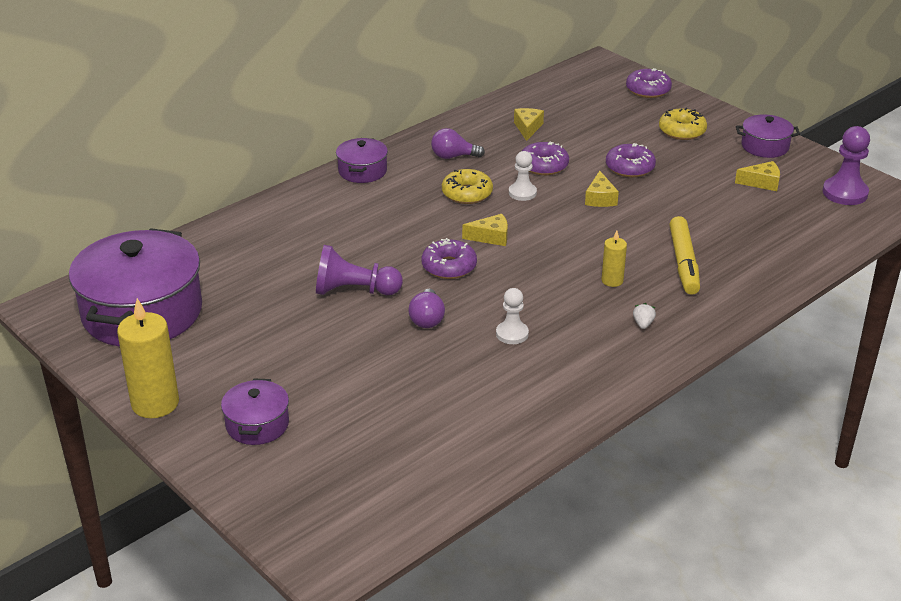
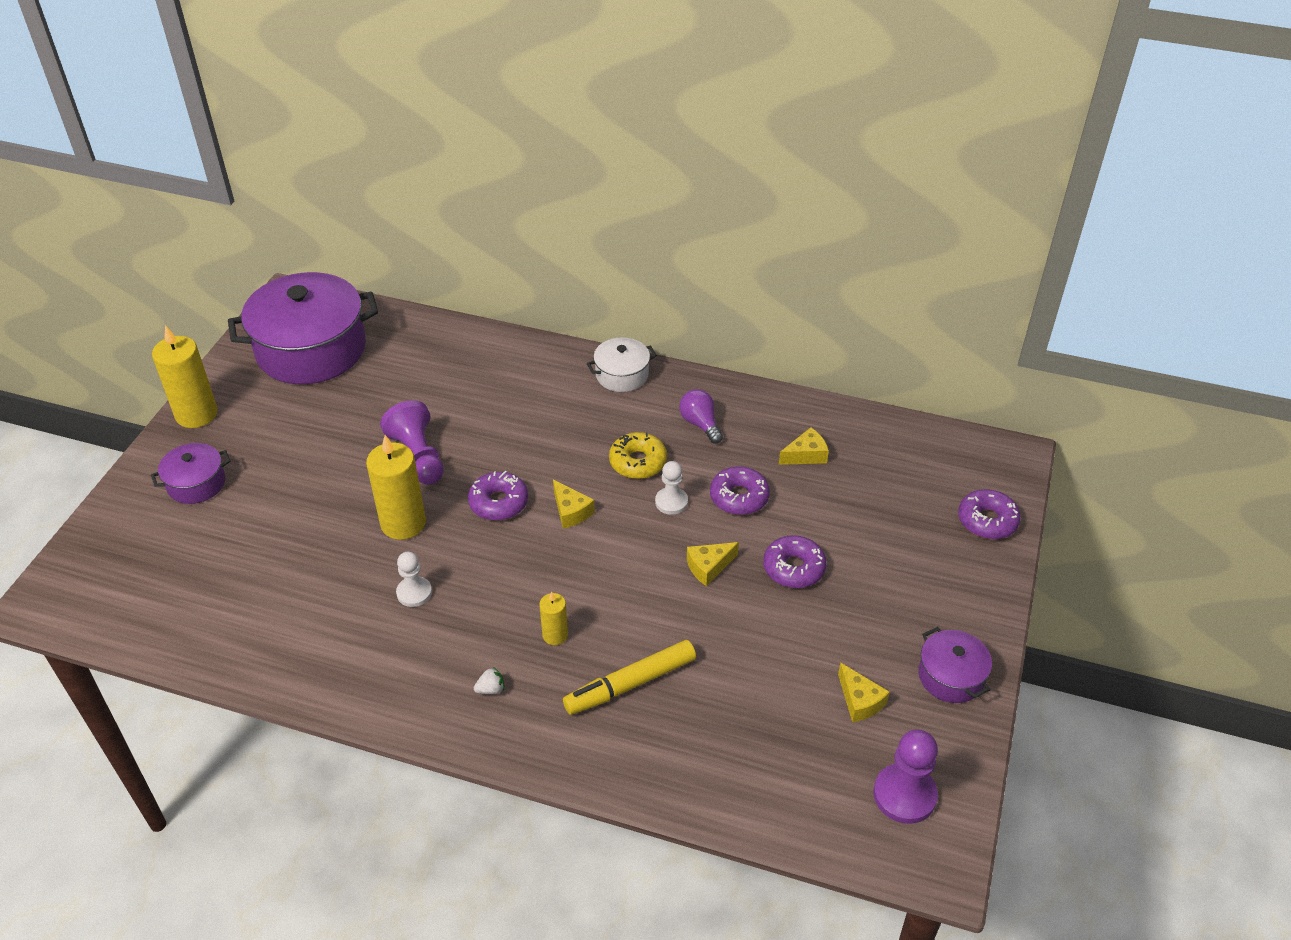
camera: 60 degrees right, 10 degrees up
(362, 171) = (622, 375): purple pot -> white pot
(427, 319) = (403, 523): purple light bulb -> yellow candle
(682, 131) = (917, 585): yellow donut -> none

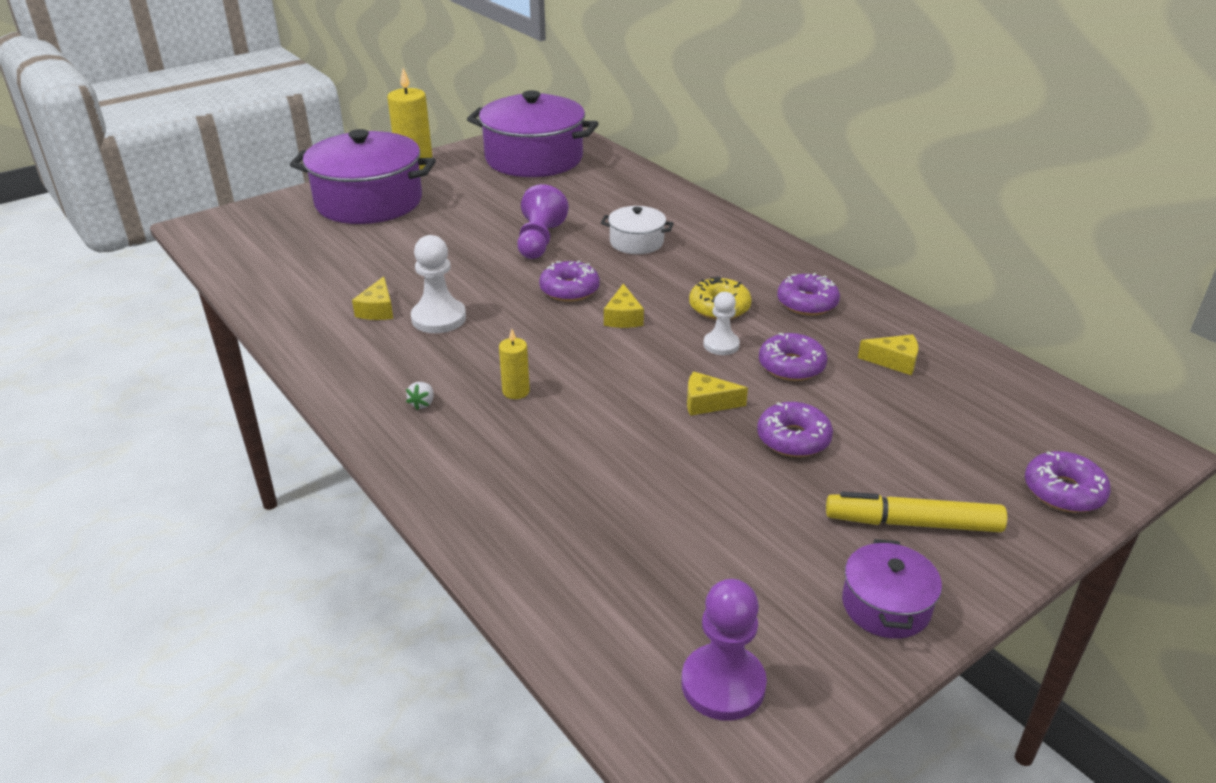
camera: 35 degrees right, 10 degrees down
(196, 483) = (369, 202): purple pot -> purple pot, size x2.10
(403, 523) = (481, 274): yellow candle -> none
(414, 593) = (439, 318): white pawn -> white pawn, size x1.57
(491, 689) = (422, 403): white strawberry -> white strawberry turned 90 degrees clockwise
(622, 375) = (767, 248): white pot -> white pot (636, 242)
(630, 684) = (541, 454): yellow marker -> yellow marker (913, 523)
(700, 424) = (807, 303): purple light bulb -> purple donut
(860, 701) = (756, 575): yellow cheese -> yellow cheese (378, 310)

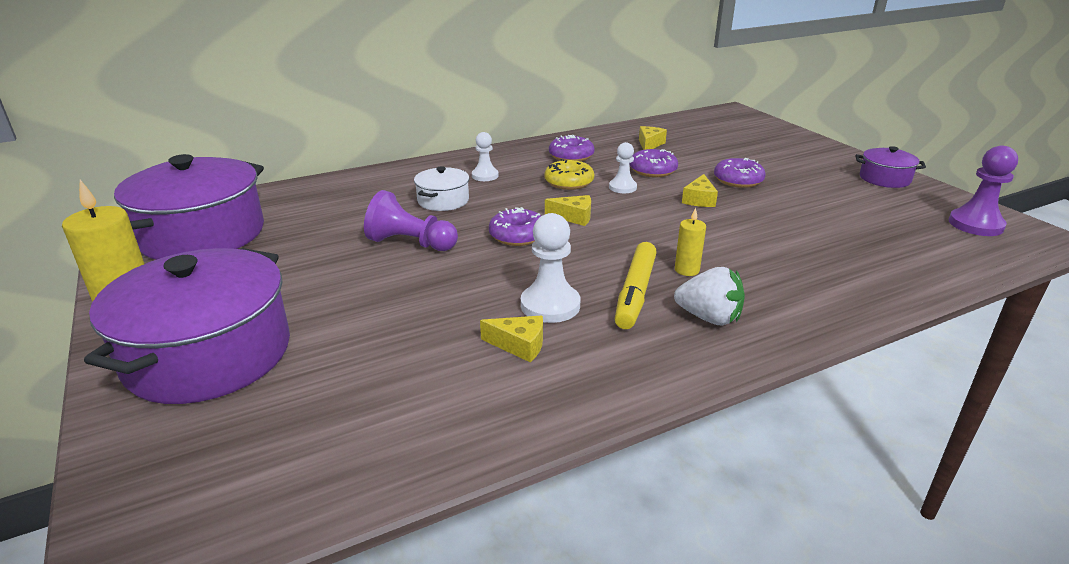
camera: 80 degrees left, 5 degrees down
(422, 403) = (709, 318): white strawberry -> white strawberry, size x2.10
(712, 255) = (485, 176): none -> white pawn
(913, 523) = (812, 163): yellow marker -> yellow marker (635, 293)
(1063, 491) = (772, 130): purple donut -> none

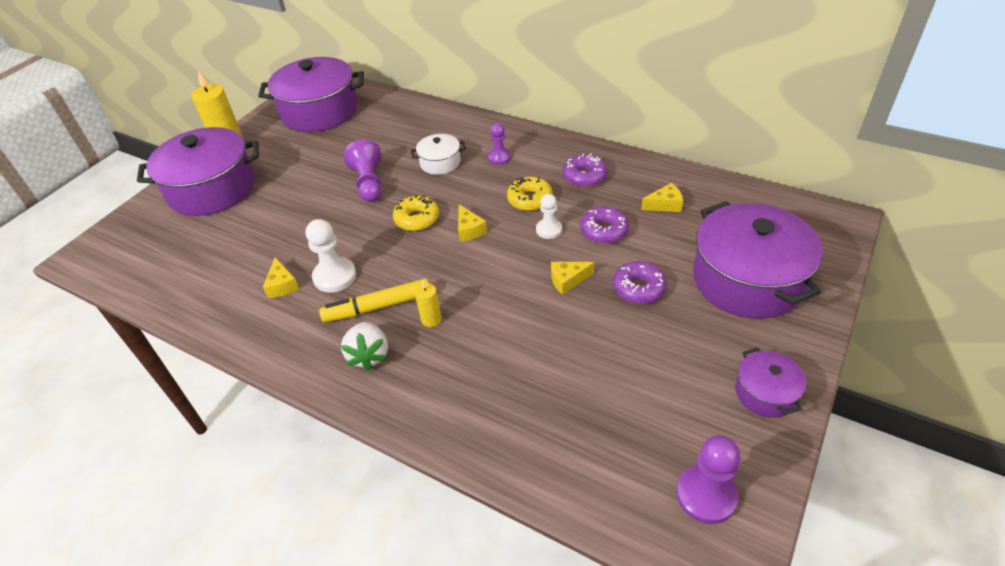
camera: 60 degrees right, 15 degrees up
(485, 176) = (499, 157): white pawn -> purple pawn
(518, 235) = (417, 219): purple donut -> yellow donut
(765, 149) = (747, 279): none -> purple pot

